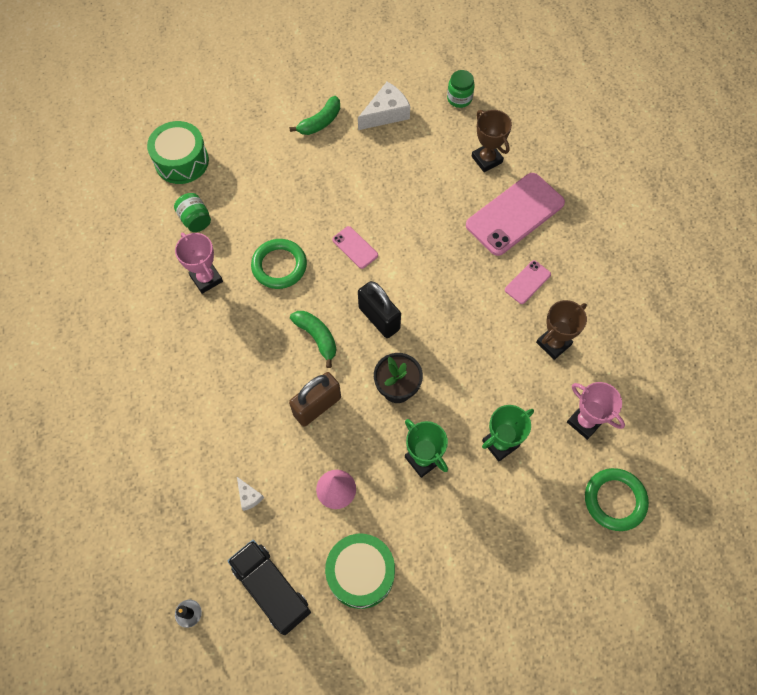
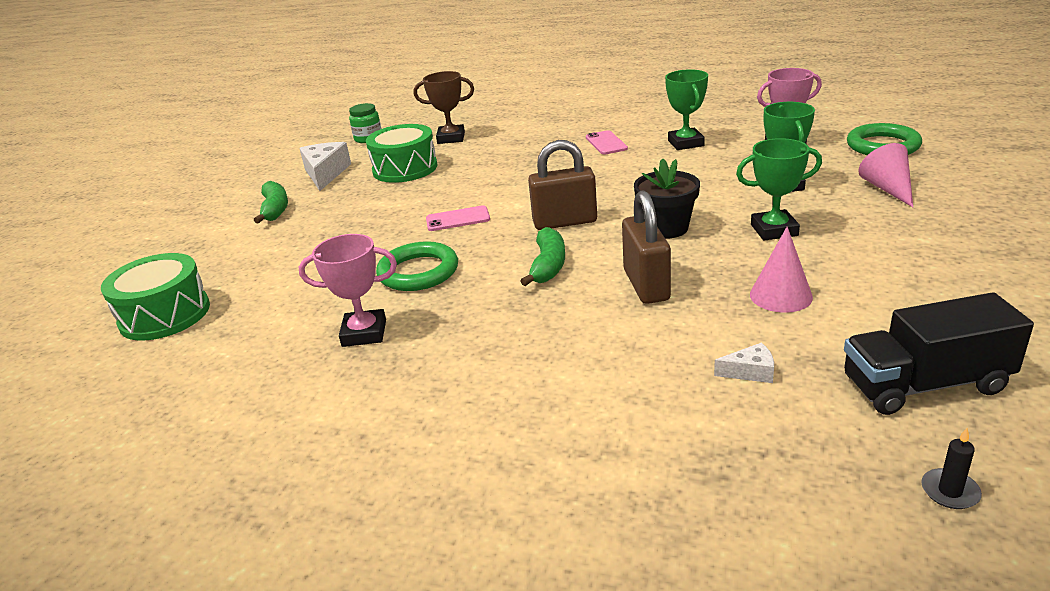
camera: 55 degrees left, 35 degrees down
(195, 220) = (265, 322): green jar -> none
(317, 337) = (548, 266): green banana -> green banana turned 105 degrees clockwise
(360, 573) = (922, 302): green drum -> green drum (405, 169)
(379, 318) = (565, 222): black padlock -> brown padlock
(515, 214) = (526, 136): pink phone -> none
(526, 521) = (888, 189): none -> pink cone
(553, 343) = (685, 143): brown trophy -> green trophy

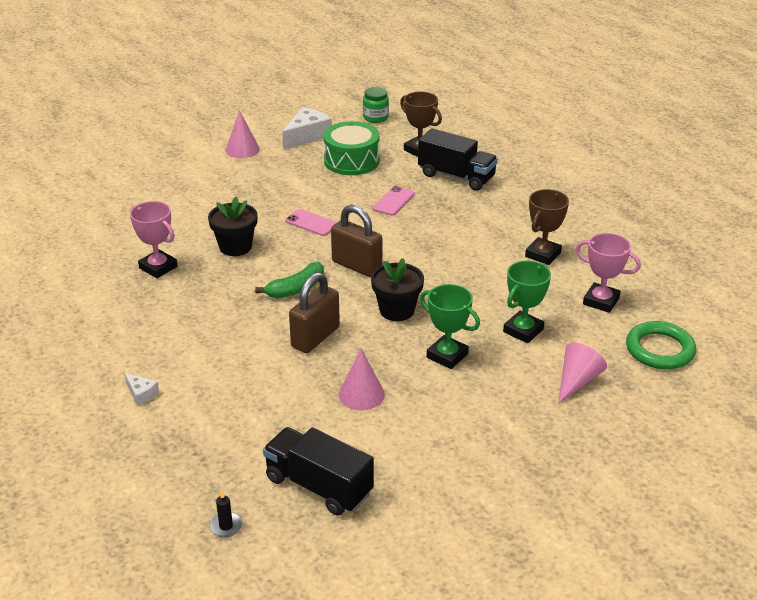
camera: 40 degrees right, 5 degrees up
(165, 315) = (104, 193): green drum -> none
(275, 209) = (242, 149): green banana -> pink cone
(418, 272) = (235, 247): green ring -> black flower pot
(517, 137) = (456, 176): none -> black truck
(606, 143) = (497, 219): pink phone -> pink phone (393, 201)
(685, 143) = (543, 254): green trophy -> brown trophy
(750, 372) = (264, 418): white cheese -> white cheese (141, 393)

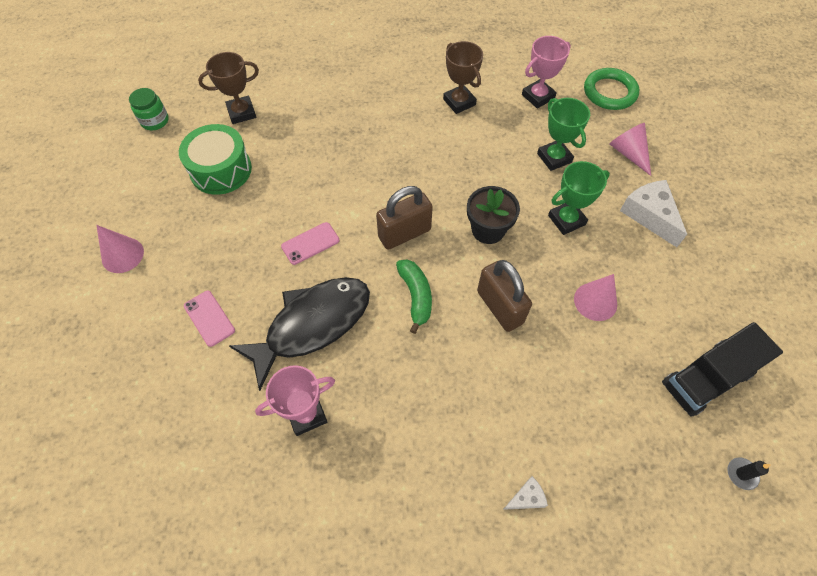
camera: 65 degrees left, 25 degrees up
(235, 247) = (312, 325): black flower pot -> black fish
(307, 135) = (142, 188): white cheese -> white cheese (649, 215)
(393, 201) = (316, 166): pink phone -> pink phone (209, 318)
(456, 176) = (306, 106): black truck -> none

